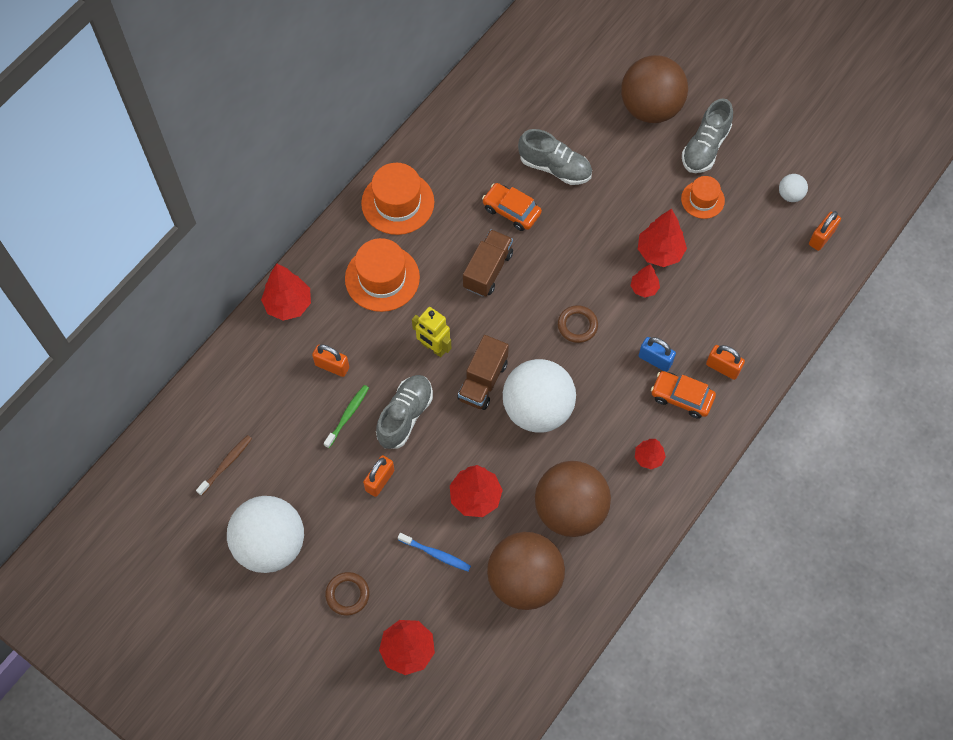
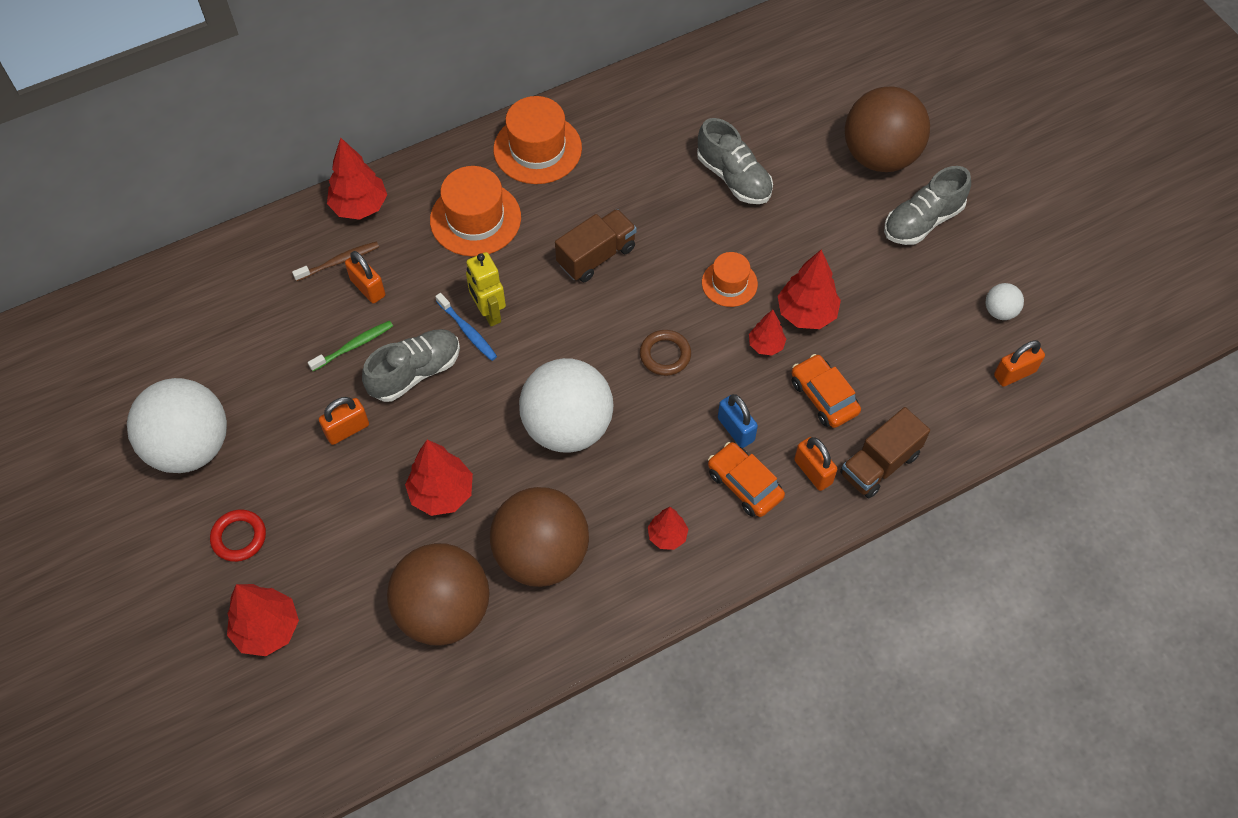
camera: 25 degrees right, 5 degrees down
(226, 464) = (196, 343): brown toothbrush -> brown toothbrush (339, 261)
(347, 594) = (239, 537): brown ring -> red ring
(436, 554) = (361, 536): blue toothbrush -> blue toothbrush (467, 331)
(483, 381) = (523, 371): brown truck -> brown truck (879, 464)
(511, 211) = (658, 204): orange car -> orange car (823, 397)
(702, 199) = (889, 276): orange hat -> orange hat (729, 283)

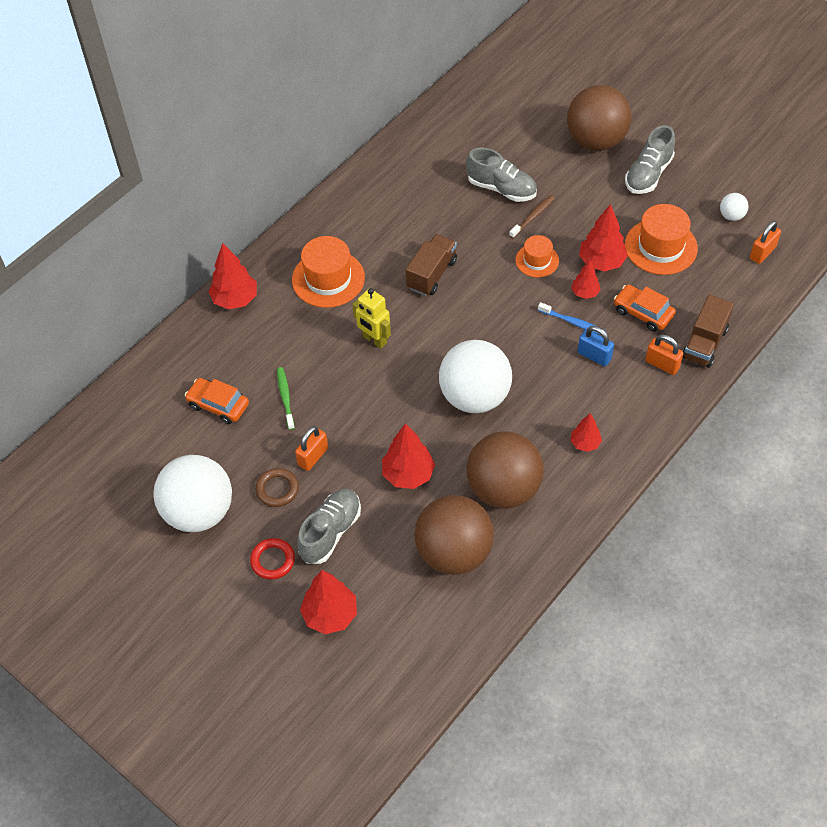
camera: 20 degrees left, 5 degrees down
(339, 261) = (241, 343): brown toothbrush -> brown toothbrush (533, 216)
(354, 346) = (285, 397): green toothbrush -> green toothbrush turned 45 degrees counterclockwise
(368, 288) = (273, 354): orange padlock -> none
(415, 372) = (342, 399): grey shoe -> grey shoe (330, 532)
(467, 331) = (365, 357): blue toothbrush -> blue toothbrush (573, 322)
(537, 149) = (348, 215): orange hat -> orange hat (661, 247)
(665, 355) = (517, 324): brown ring -> brown ring (277, 489)
(744, 484) = (620, 390): orange car -> orange car (218, 405)

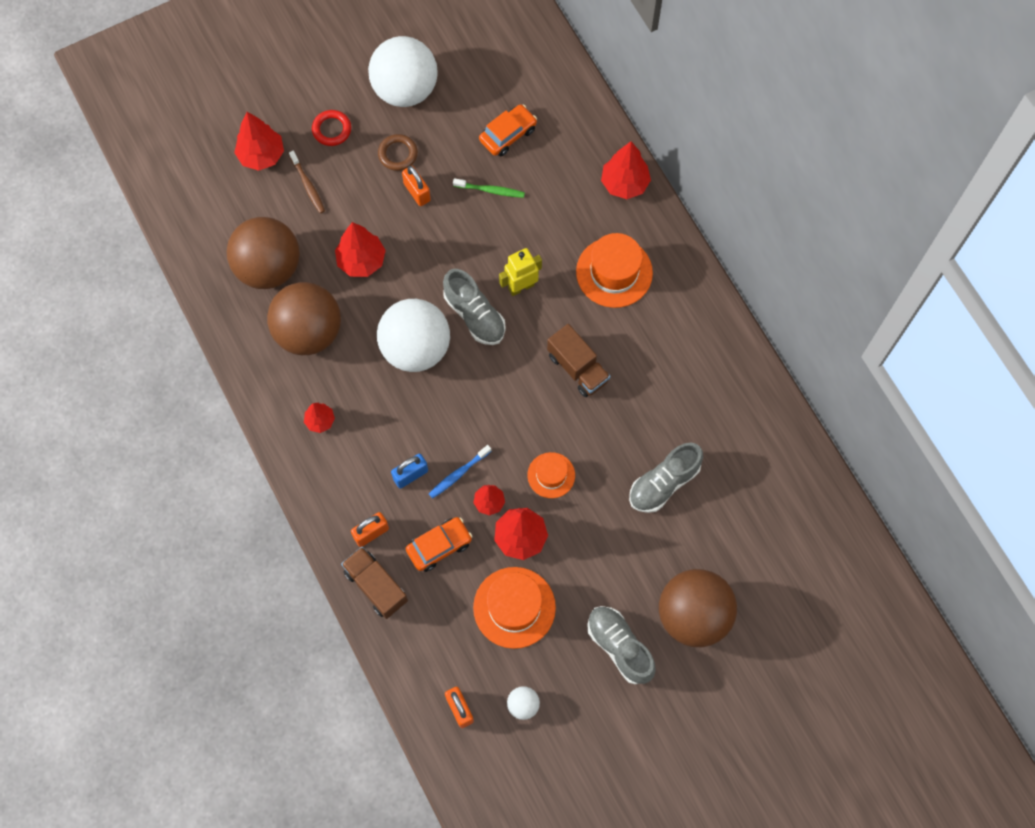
camera: 110 degrees right, 15 degrees up
(330, 532) = (336, 181): grey shoe -> grey shoe (474, 315)
(533, 216) = (611, 497): brown toothbrush -> brown toothbrush (308, 185)

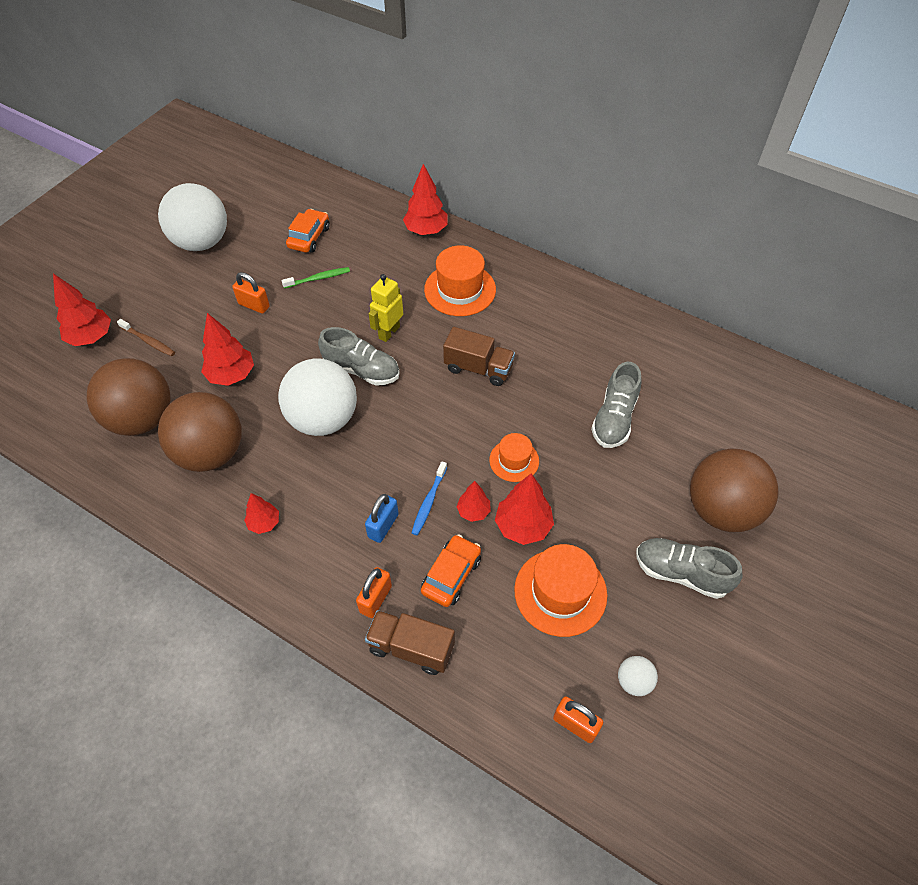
camera: 30 degrees left, 15 degrees down
(332, 129) = (150, 293): red ring -> none
(398, 154) = (221, 286): brown ring -> none

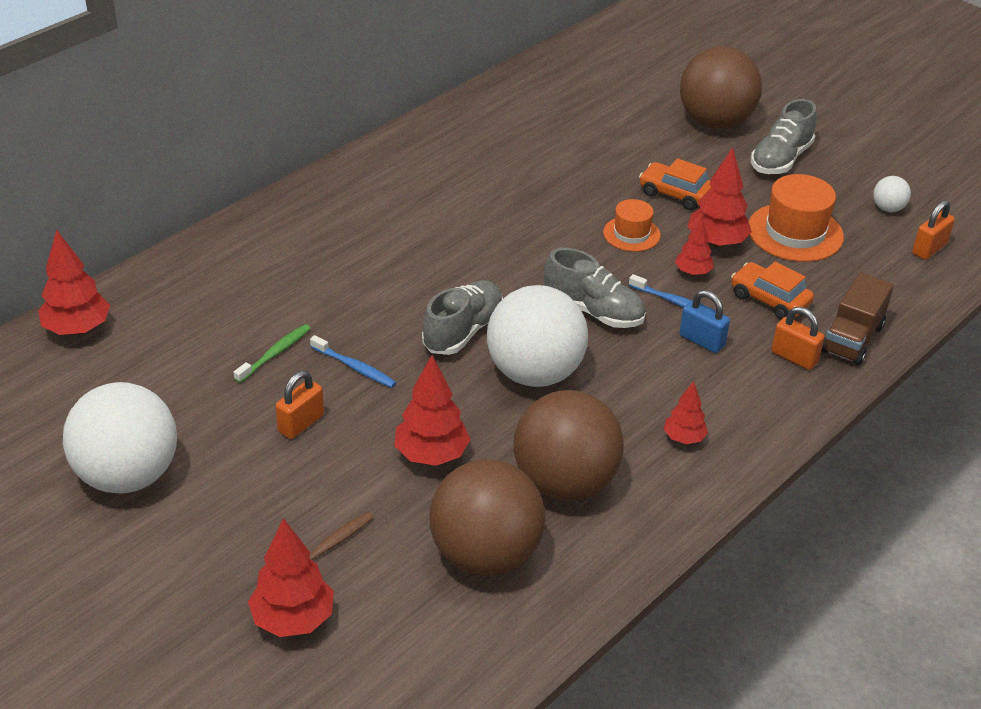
camera: 80 degrees left, 15 degrees down
(309, 237) = (181, 355): orange car -> orange car (675, 194)
(312, 320) = (354, 367): none -> blue toothbrush
(318, 278) = (275, 354): green toothbrush -> green toothbrush turned 45 degrees clockwise
(389, 332) = (406, 300): yellow robot -> none
(426, 231) = (228, 243): red tree -> red tree (77, 329)
(460, 289) = (354, 231): orange hat -> none
(478, 368) = (491, 237): brown truck -> none
(614, 418) = (591, 159): grey shoe -> grey shoe (593, 311)

